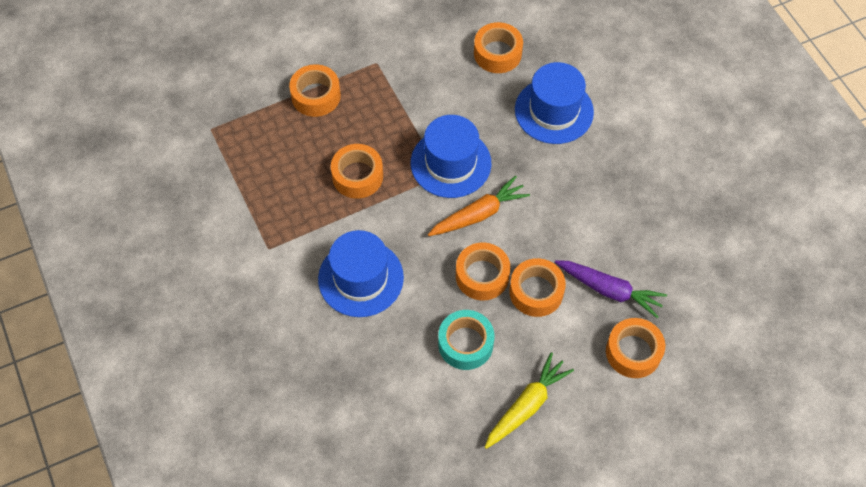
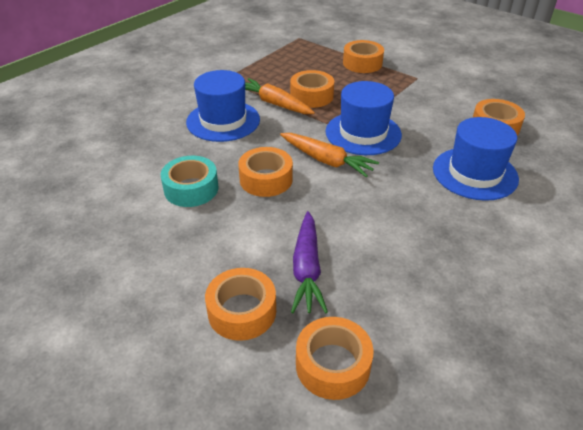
camera: 65 degrees right, 20 degrees down
(353, 217) = (274, 103): none -> orange carrot
(527, 405) = (142, 245): yellow carrot -> none
(536, 292) = (271, 216): orange tape -> orange tape (333, 365)

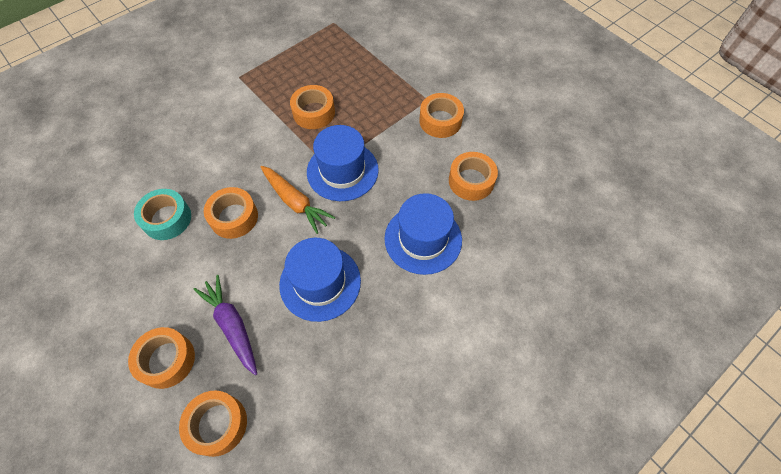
camera: 10 degrees right, 20 degrees up
(223, 121) = (220, 136): blue hat -> blue hat (320, 282)
(274, 103) = (275, 118): orange carrot -> none
(307, 269) = (232, 325): purple carrot -> purple carrot turned 135 degrees clockwise
(362, 63) = (381, 71): orange tape -> orange tape (440, 121)

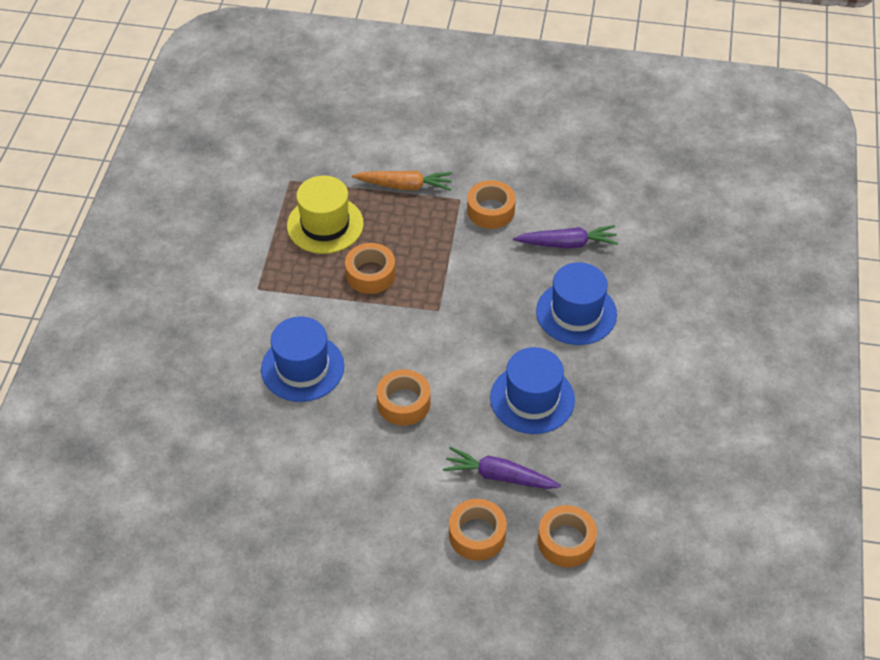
camera: 40 degrees left, 10 degrees down
(167, 219) = (345, 445): turquoise tape -> none
(295, 202) = (442, 356): orange carrot -> orange carrot (405, 186)
(322, 62) = (325, 225): none -> yellow hat
(342, 171) = (453, 305): blue hat -> blue hat (302, 367)
(471, 181) = (567, 244): orange tape -> purple carrot

